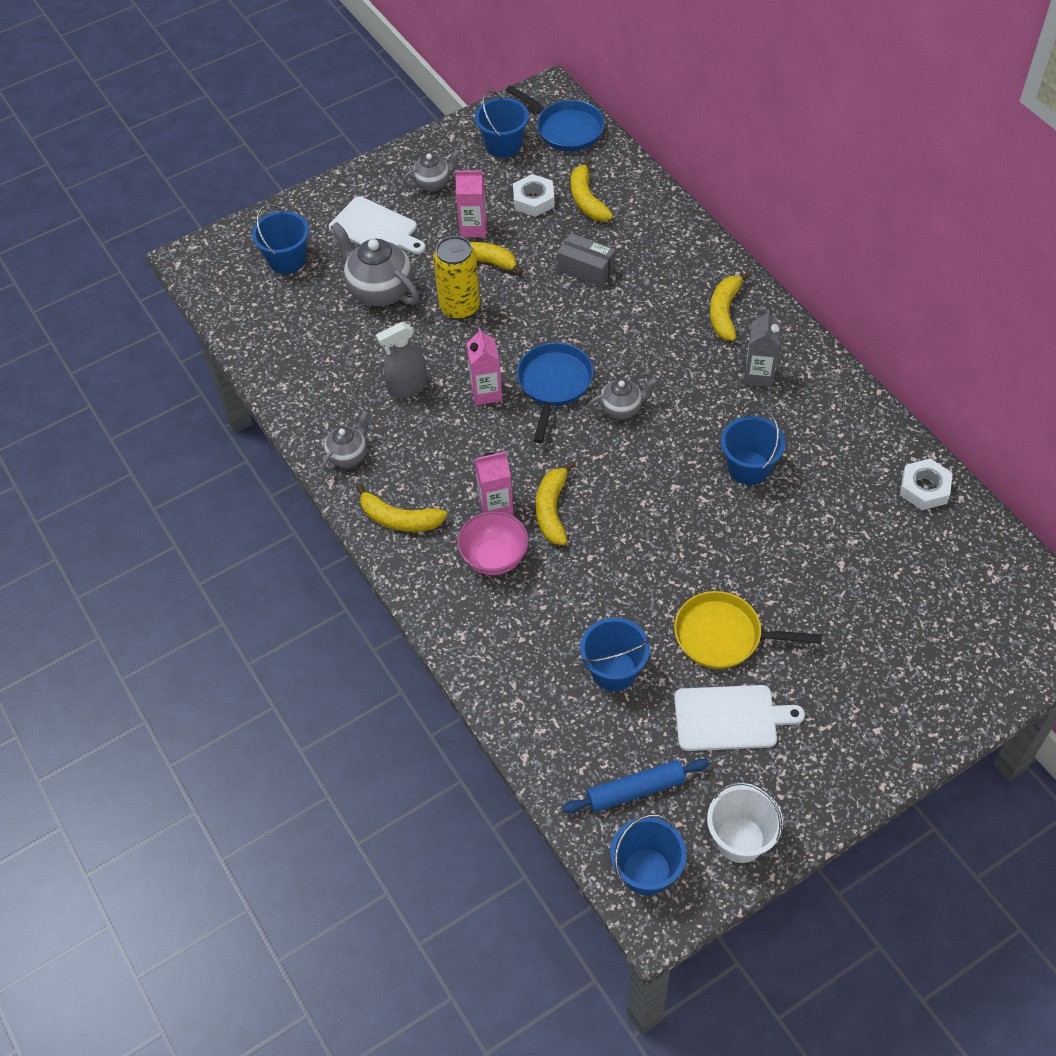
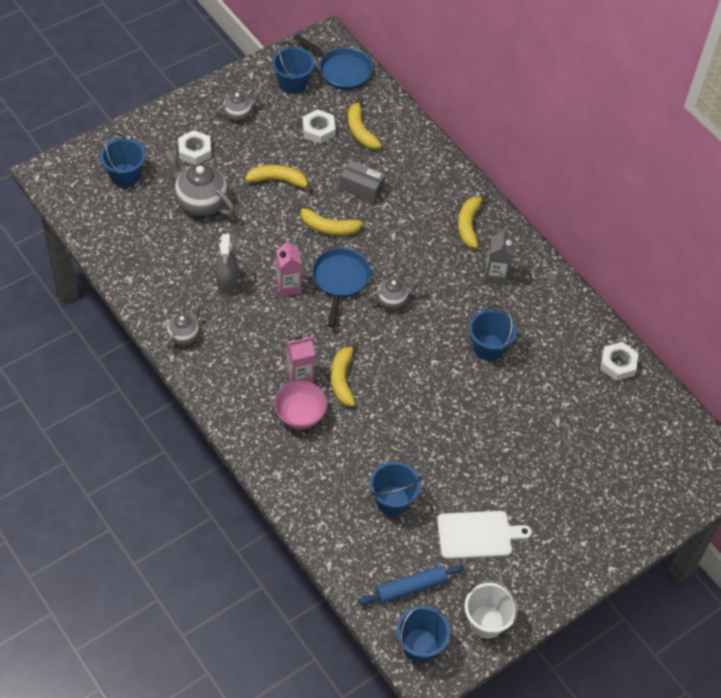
camera: 10 degrees left, 0 degrees up
(376, 228) = (195, 151): white cutting board -> white nut
(399, 519) = (226, 385): yellow banana -> yellow banana (327, 227)
(407, 387) = (227, 281): grey spray bottle -> grey spray bottle turned 60 degrees counterclockwise
(460, 307) = (264, 217): yellow can -> none
(473, 228) = (272, 152): pink carton -> none
(723, 636) = (472, 474): yellow pan -> none

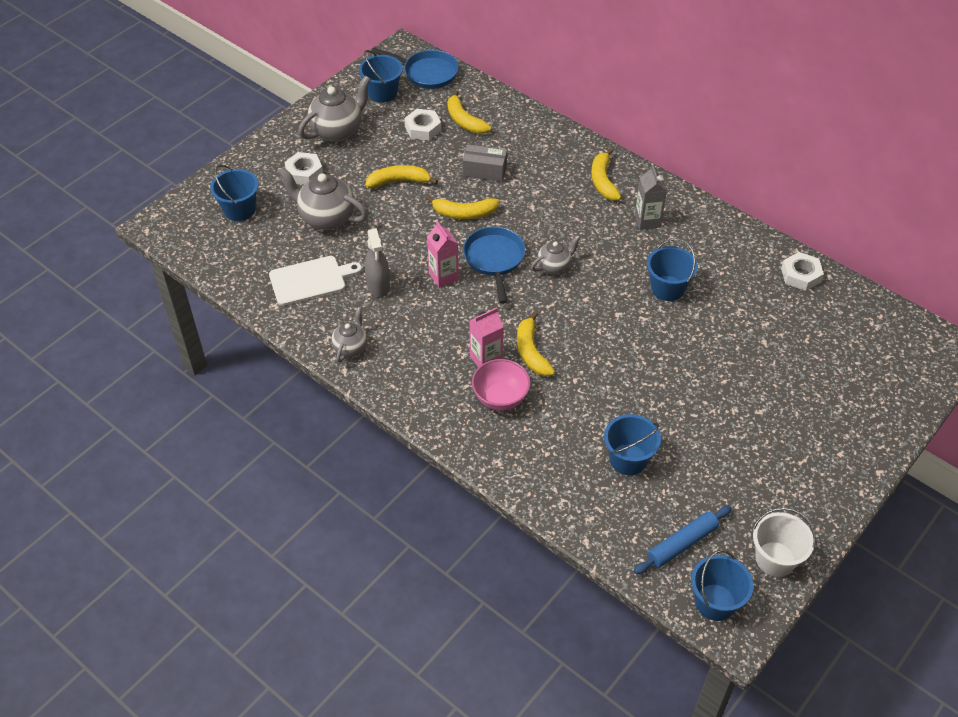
camera: 10 degrees left, 5 degrees down
(238, 114) = (337, 131): grey teapot -> grey teapot, size x1.73
(478, 535) = (730, 472): white cutting board -> white cutting board (310, 280)

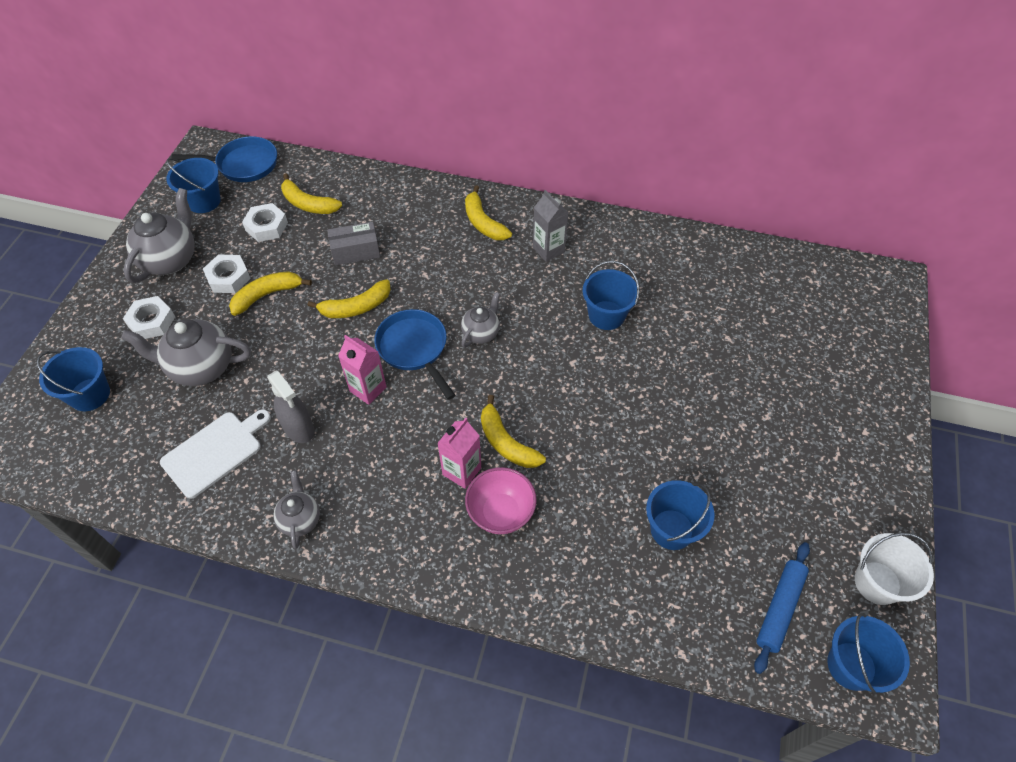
camera: 25 degrees left, 5 degrees up
(800, 275) = (721, 255): white nut -> white nut (228, 278)

